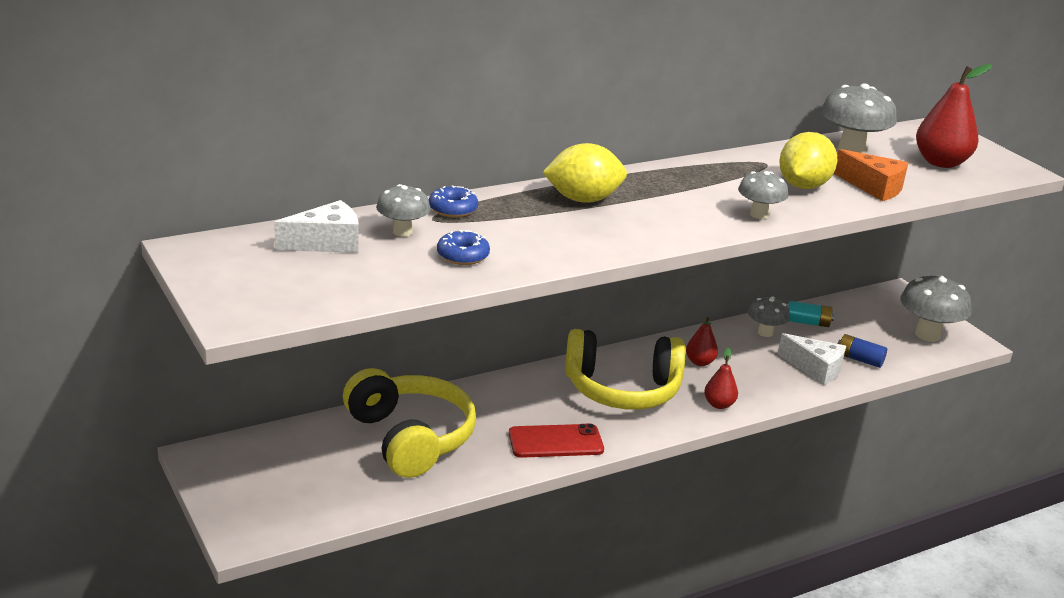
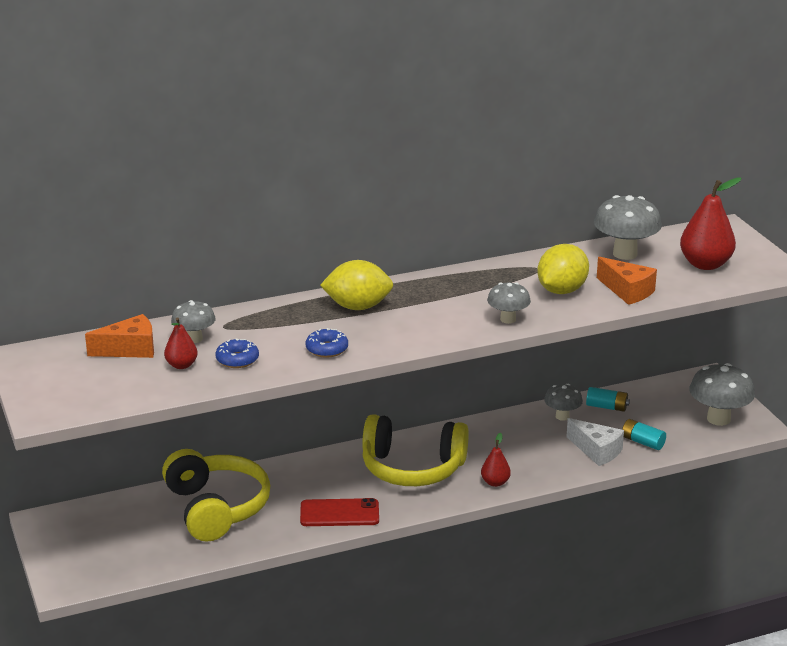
camera: 10 degrees right, 0 degrees up
(326, 243) = (130, 349): white cheese -> orange cheese
(453, 209) = (243, 317): blue donut -> blue donut (327, 349)
(700, 362) = (491, 444): red pear -> red pear (181, 365)
(859, 359) = (642, 442): blue battery -> turquoise battery

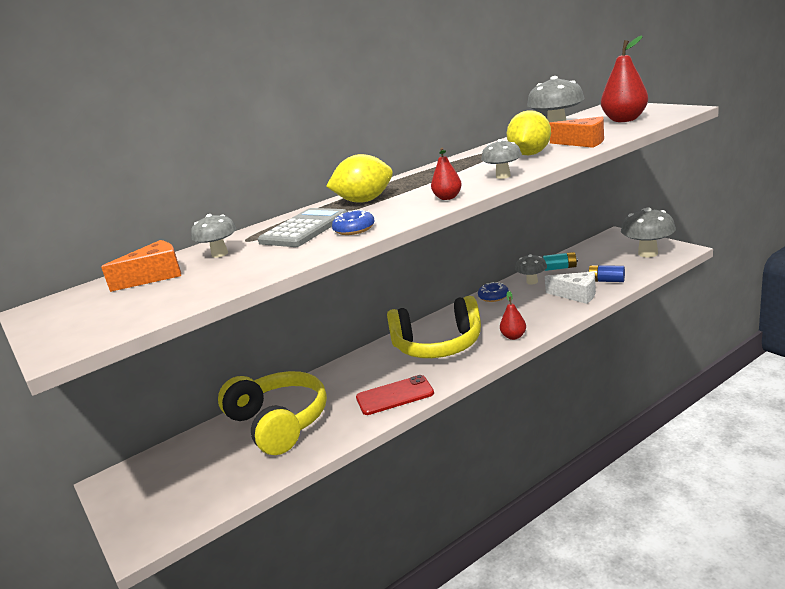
camera: 10 degrees left, 5 degrees down
(181, 365) = (213, 274): red pear -> red pear (447, 198)
(237, 360) = (269, 256): blue donut -> blue donut (493, 296)
(283, 330) = (304, 229): none -> grey calculator
(642, 442) = (606, 281): turquoise battery -> blue battery

